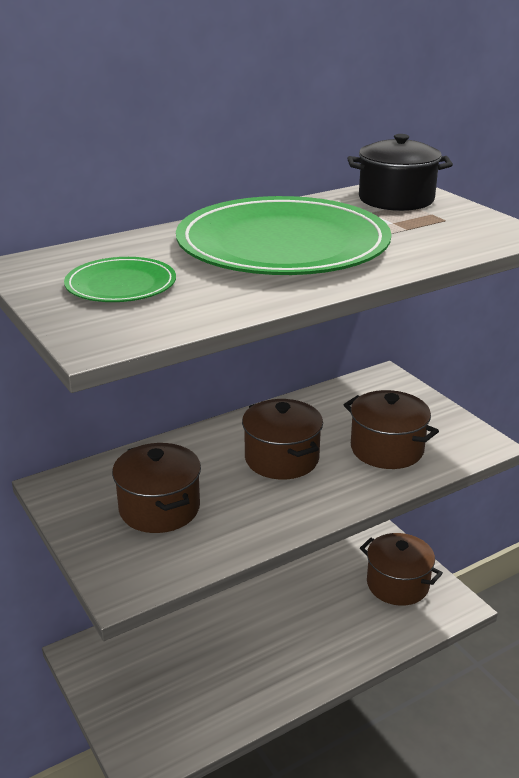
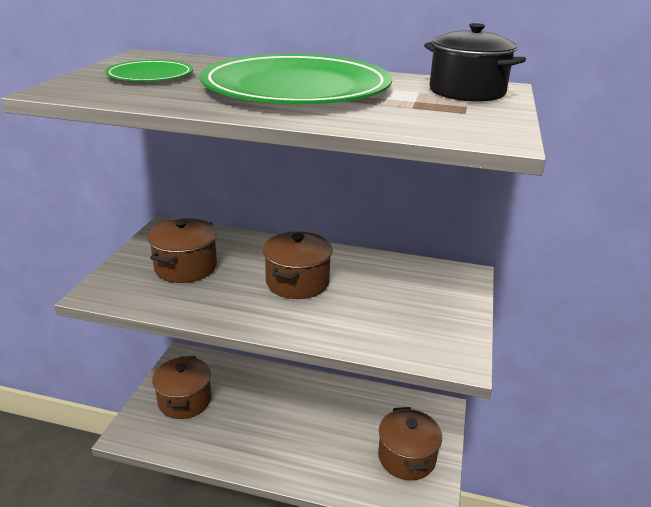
camera: 45 degrees right, 0 degrees up
(387, 449) = (375, 317): brown pot -> brown pot (185, 400)

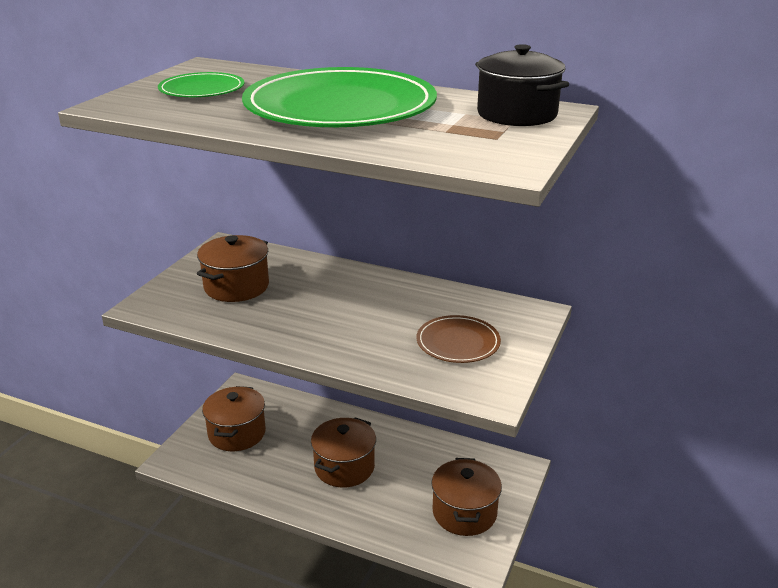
camera: 10 degrees right, 0 degrees up
(297, 282) = (348, 308): brown pot -> brown pot (344, 467)
(409, 308) = (458, 342): none -> brown plate

